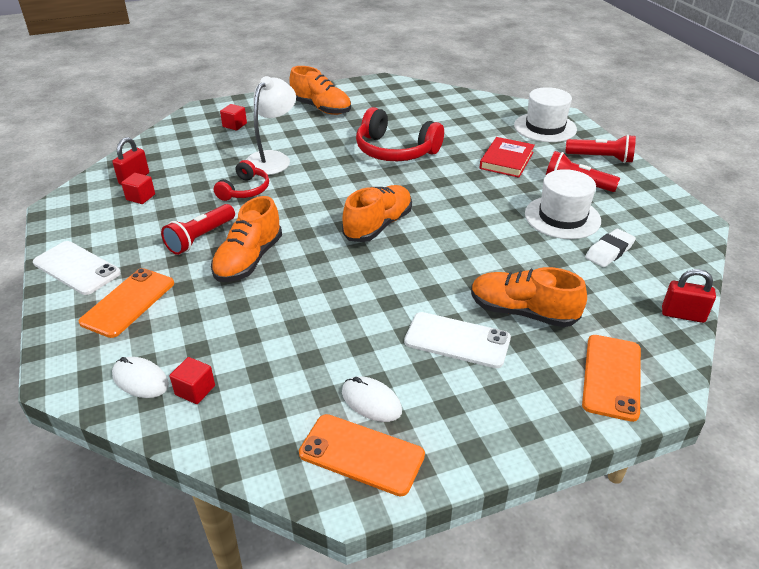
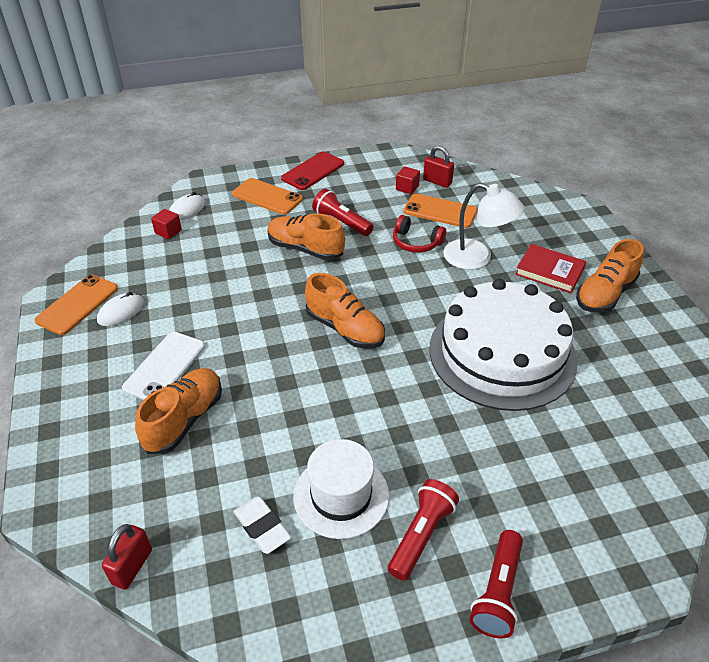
camera: 95 degrees right, 5 degrees up
(77, 268) = (313, 171): white phone -> red phone
(234, 125) = (548, 231): red cube -> none
(395, 151) = (502, 353): red headphones -> white cake
(506, 160) = (484, 463): red book -> red book (549, 271)
(545, 127) = (594, 536): white hat -> none
(612, 377) = (77, 469): orange phone -> orange phone (440, 211)

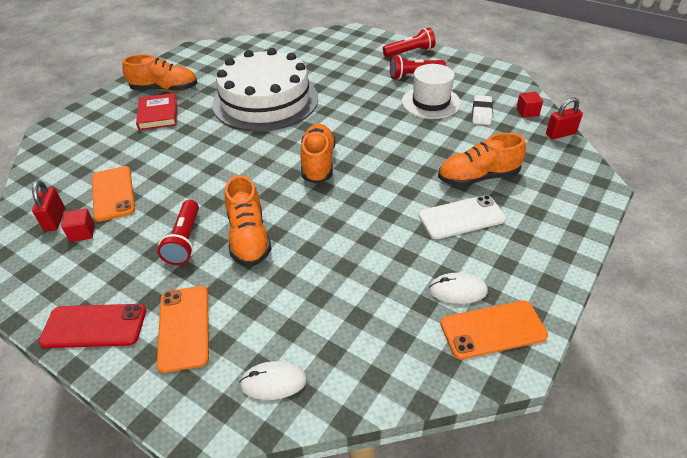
camera: 130 degrees left, 0 degrees up
(168, 232) = (327, 361): red cube -> red cube (527, 112)
(416, 242) = (177, 183): red headphones -> none
(477, 258) = (171, 147): white lamp -> none

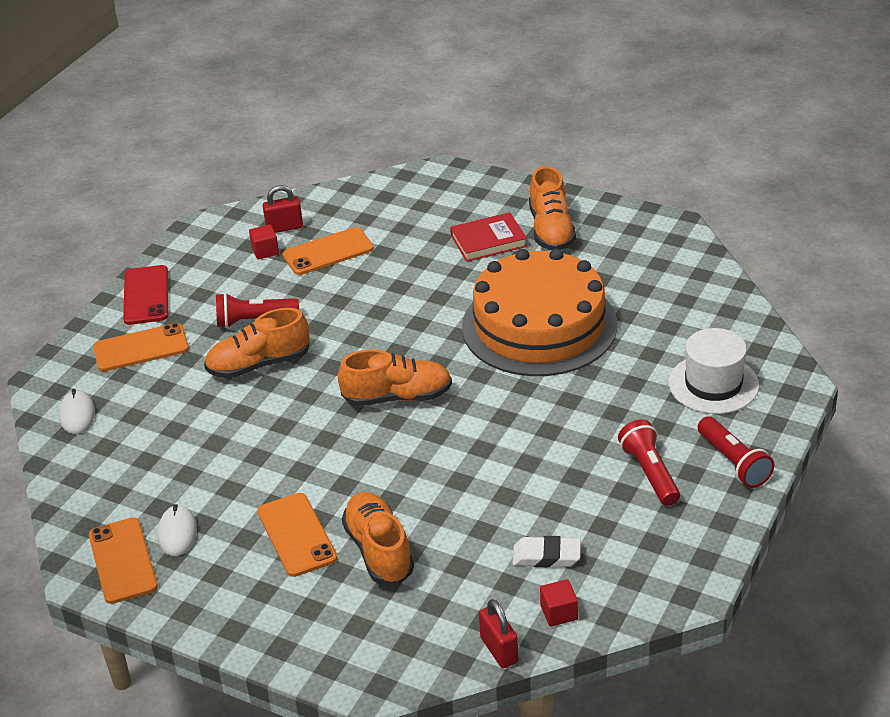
camera: 85 degrees right, 5 degrees down
(265, 101) = (539, 325): white cake -> orange cake
(431, 102) = (568, 496): white hat -> white hat (713, 384)
(461, 217) = (297, 535): white phone -> orange phone

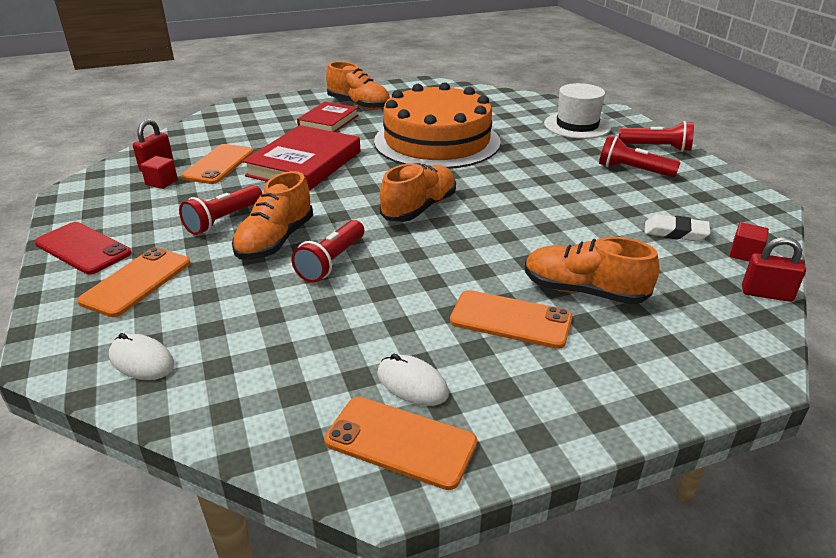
camera: 50 degrees left, 5 degrees down
(265, 409) = (332, 262): none -> red flashlight
(390, 290) = (304, 164): none -> red book
(546, 556) = (675, 232): white eraser -> white eraser turned 60 degrees clockwise

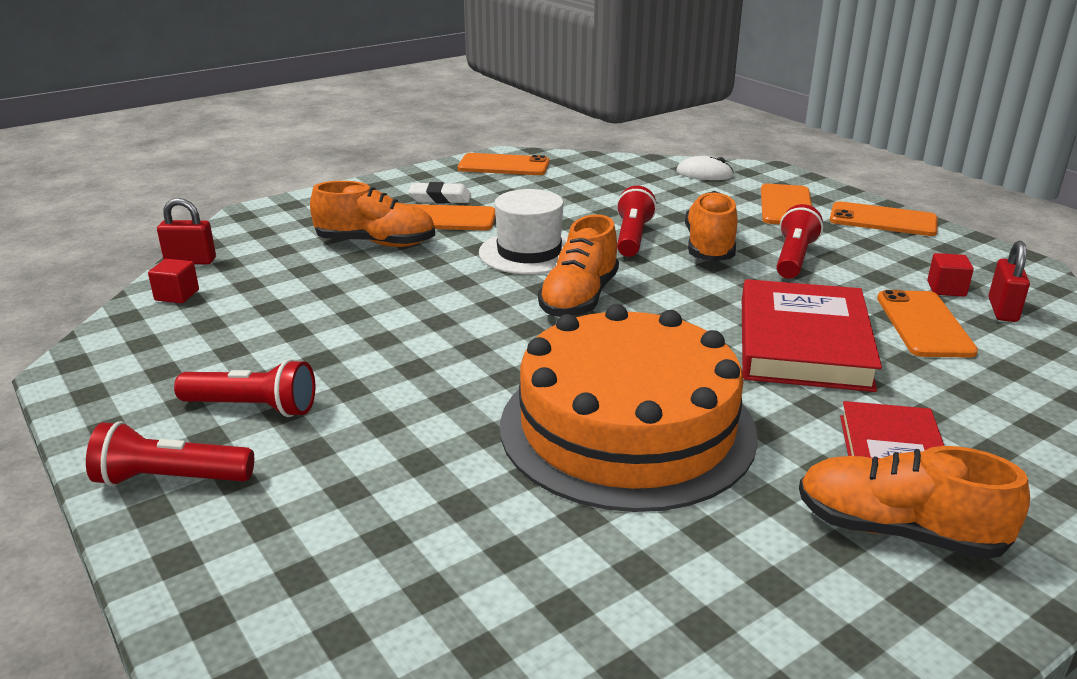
camera: 165 degrees right, 5 degrees down
(83, 248) = (882, 220): red phone -> orange phone
(412, 383) = (509, 184): white mouse -> none
(577, 125) = (328, 535): white hat -> white hat (529, 252)
(675, 232) = (246, 309): white eraser -> white eraser (440, 198)

